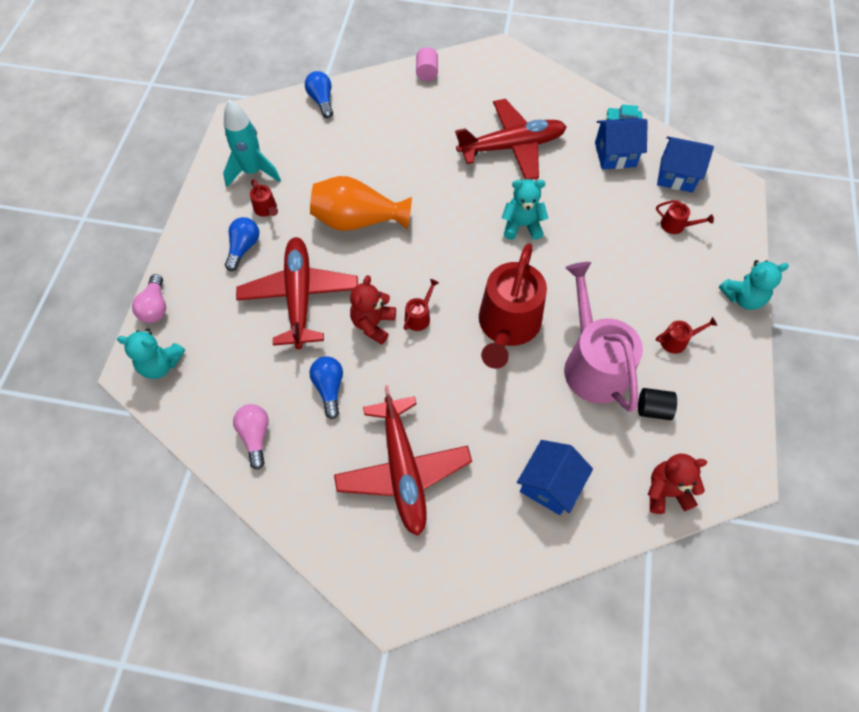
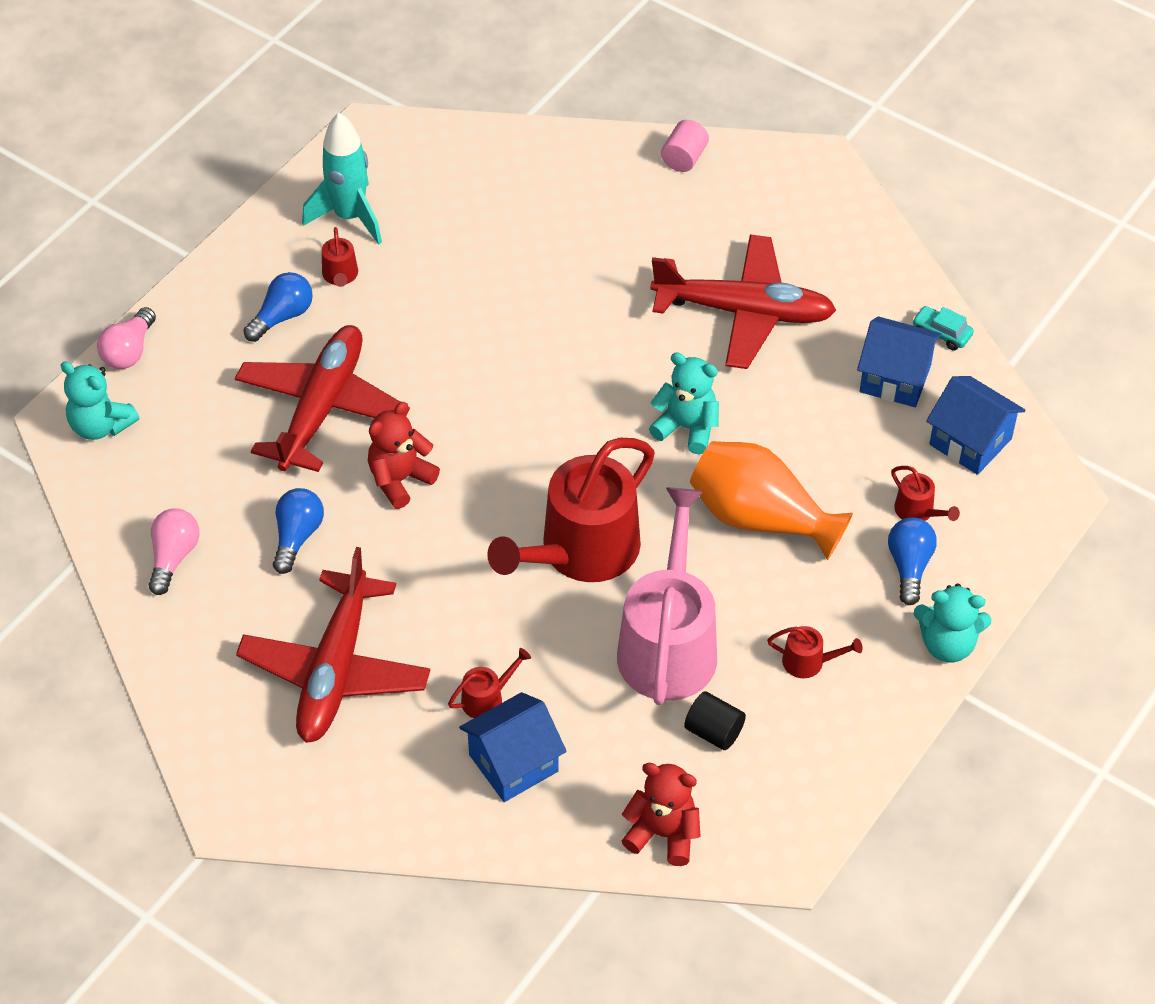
camera: 25 degrees right, 10 degrees down
(321, 100) = (503, 147): blue light bulb -> blue light bulb (909, 566)
(358, 220) = (457, 336): orange vase -> orange vase (760, 518)
(419, 316) = (467, 493): red watering can -> red watering can (487, 698)

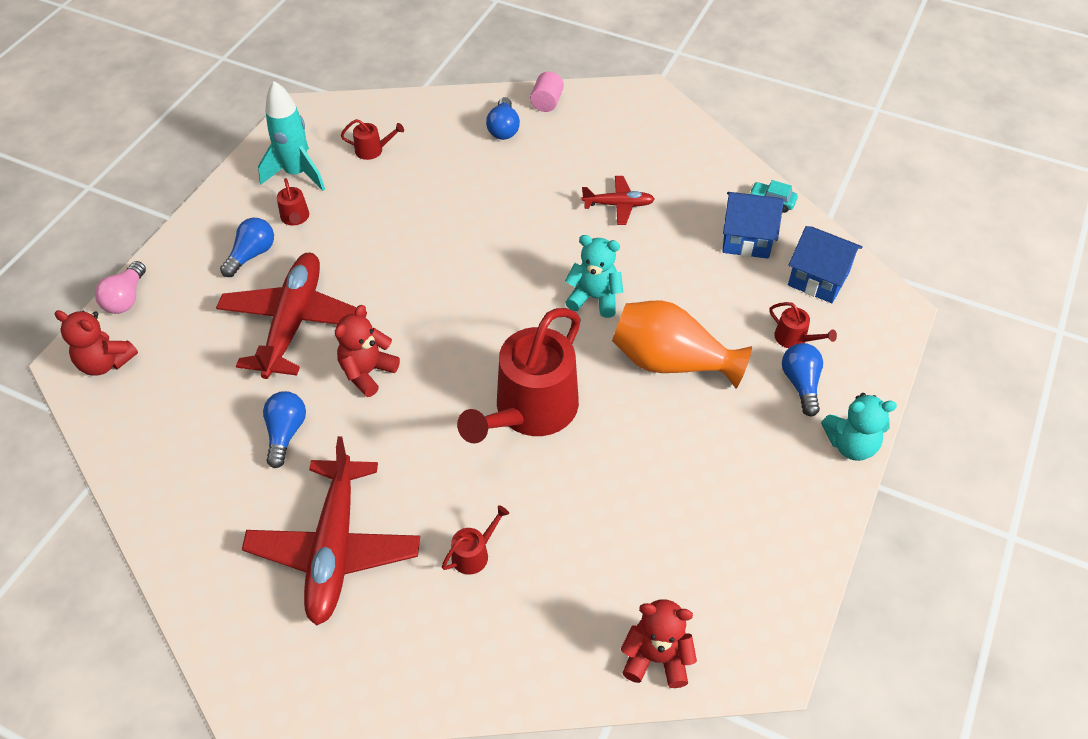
camera: 10 degrees left, 0 degrees up
(101, 426) = (105, 362): turquoise teddy bear -> red teddy bear
(173, 557) = (178, 467): pink light bulb -> none
(513, 763) = (508, 611): blue house -> none
(620, 188) = (503, 129): none -> blue light bulb
(668, 644) = (621, 480): pink watering can -> none
(714, 731) = (678, 553): black cylinder -> none
(745, 312) = (618, 205): red plane -> red plane, size x0.50
(808, 662) = (742, 477): red watering can -> red watering can (372, 150)

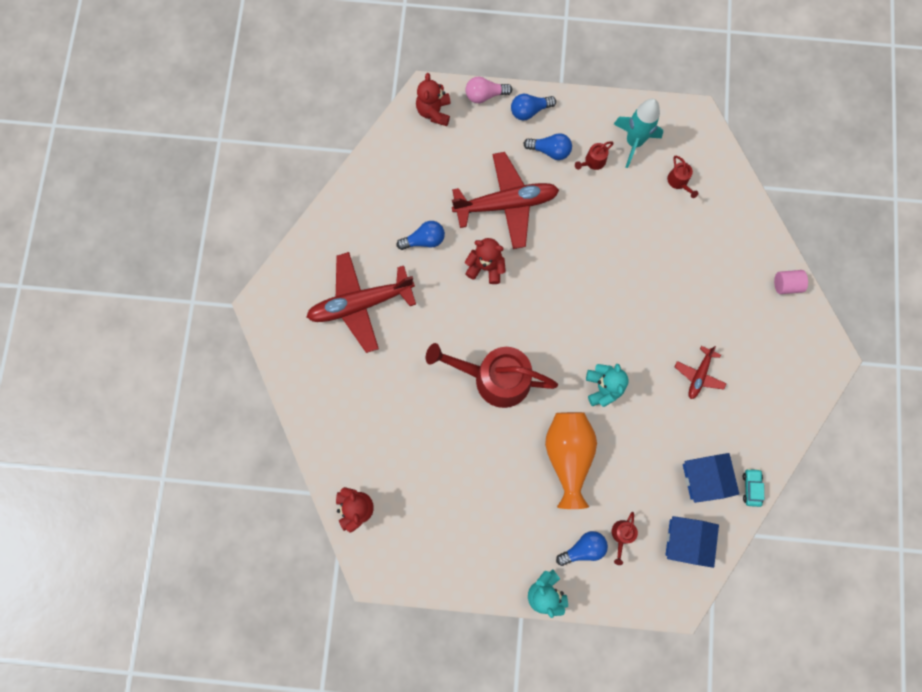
camera: 70 degrees right, 25 degrees up
(474, 554) = (384, 382): red watering can -> none
(503, 129) = (742, 264): blue light bulb -> blue light bulb (529, 111)
(618, 205) = (699, 375): red plane -> red plane turned 45 degrees clockwise

